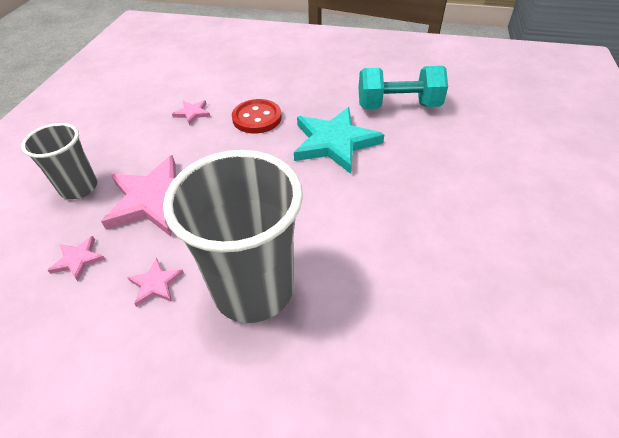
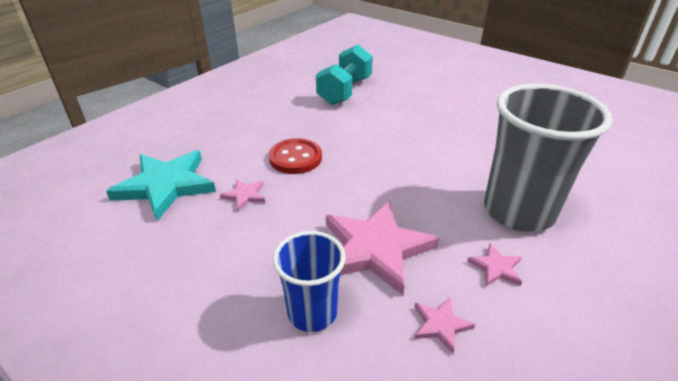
camera: 65 degrees left, 10 degrees down
(79, 188) = (312, 312): grey cup -> blue cup
(334, 142) = (367, 130): turquoise star -> turquoise star (166, 186)

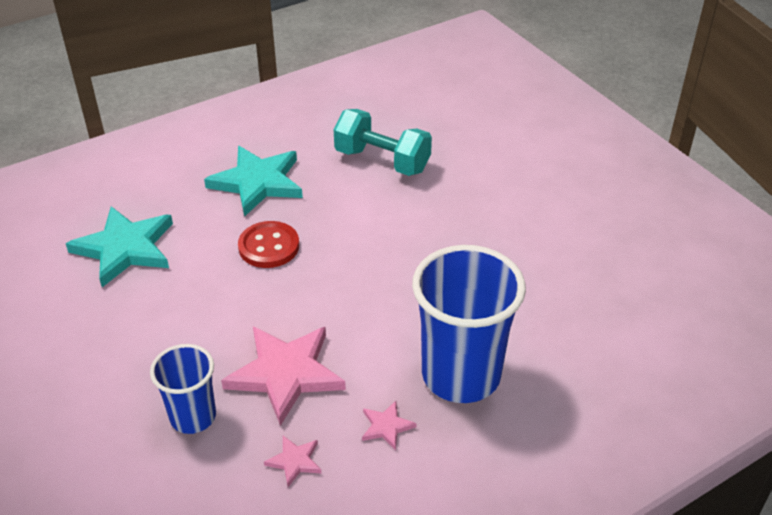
camera: 20 degrees right, 5 degrees up
(244, 196) = (194, 281): pink star -> none
(259, 120) = (257, 183): none -> turquoise star
(345, 91) = (382, 161): turquoise dumbbell -> turquoise dumbbell turned 75 degrees clockwise
(518, 211) = (461, 375): grey cup -> blue cup

